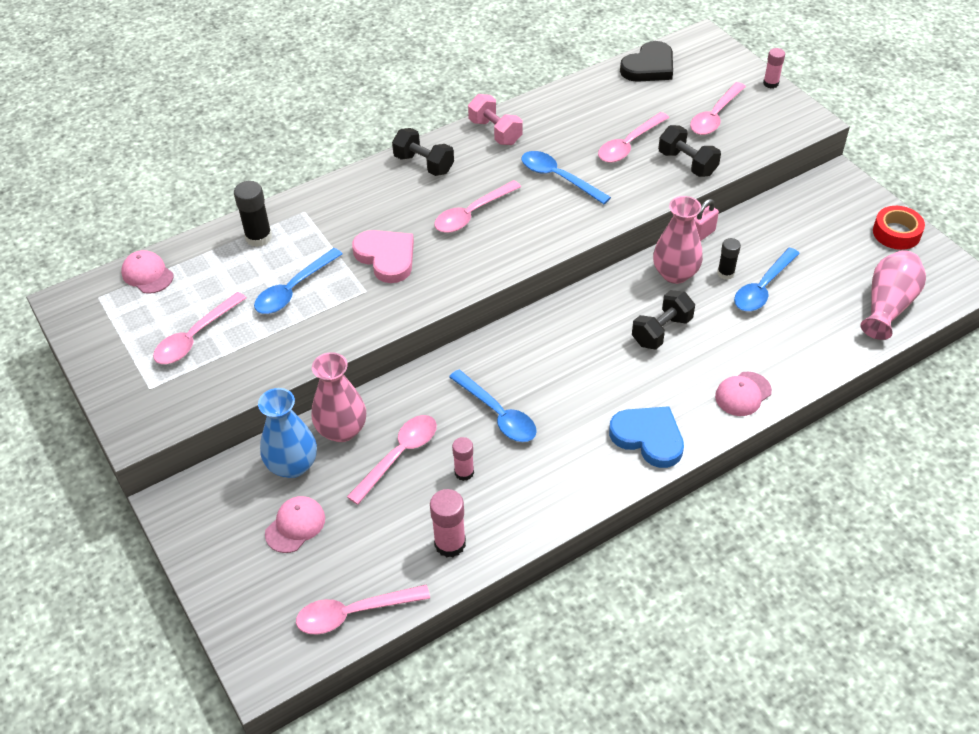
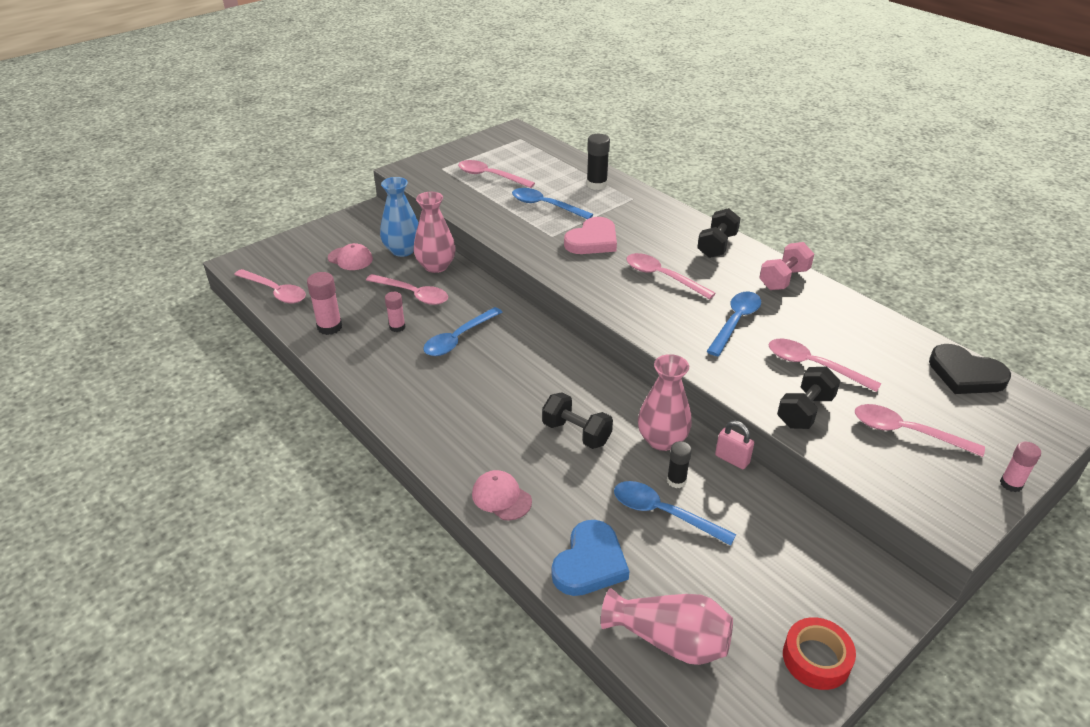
camera: 80 degrees right, 10 degrees down
(147, 274) = (546, 151): pink cap -> none
(354, 613) = (275, 292): pink spoon -> pink spoon turned 150 degrees clockwise
(648, 438) = (439, 430): blue heart -> blue heart (590, 563)

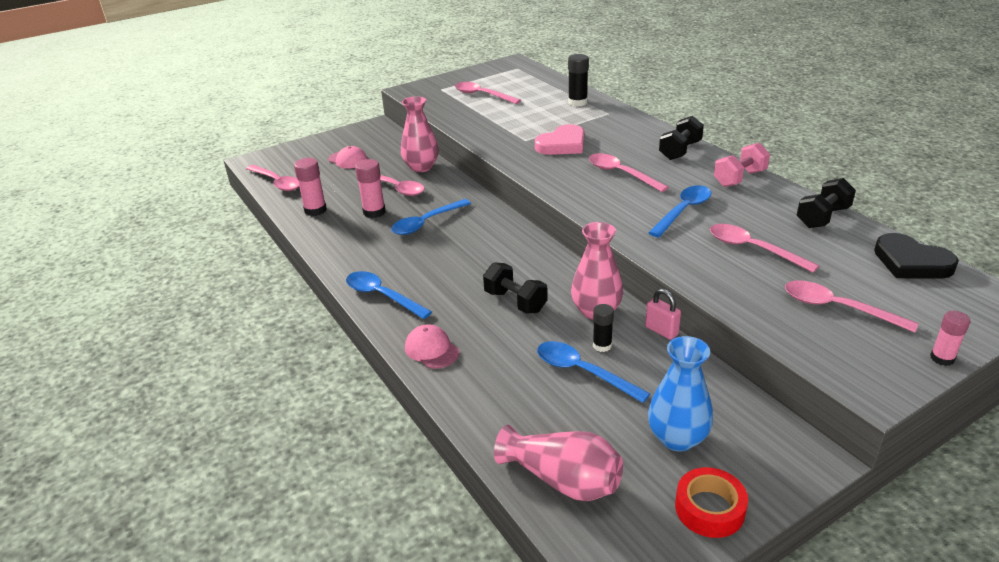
camera: 10 degrees right, 5 degrees down
(397, 327) = (374, 212): pink glue stick -> pink glue stick, size x1.53
(402, 250) = (395, 155): blue vase -> blue vase (677, 438)
(545, 206) = (526, 117): blue spoon -> blue spoon (382, 296)
(590, 563) = (501, 409): blue heart -> none
(805, 411) = (735, 286): black dumbbell -> black dumbbell (822, 217)

